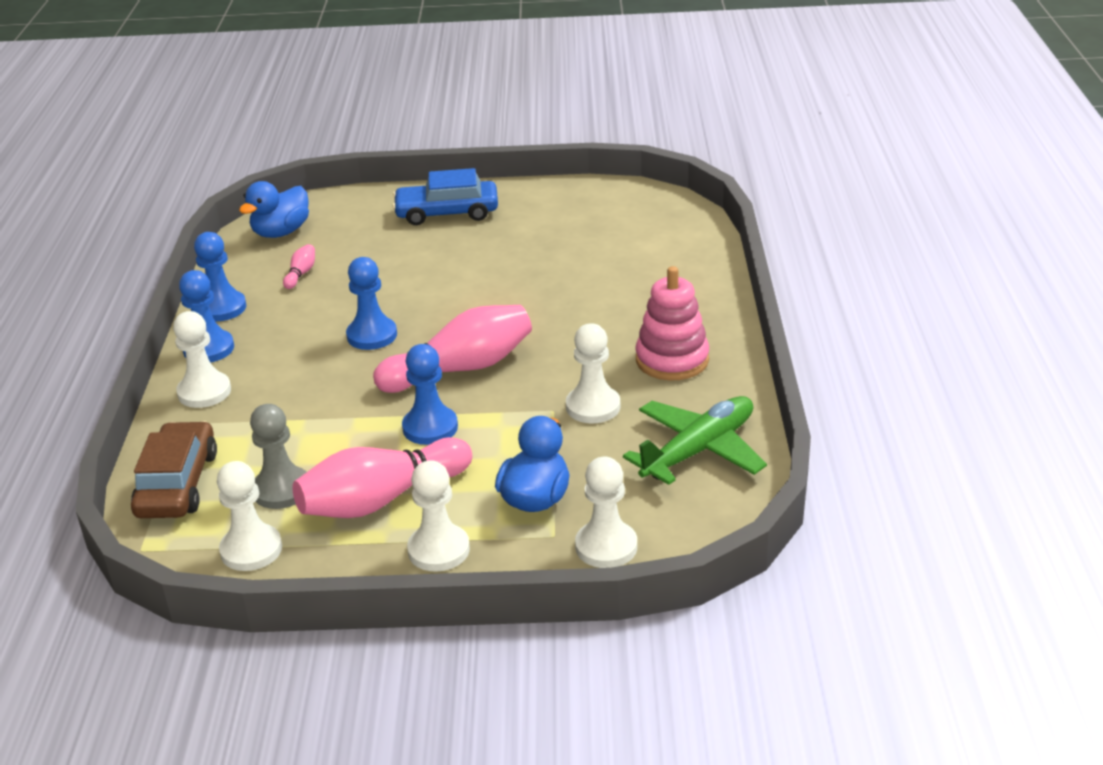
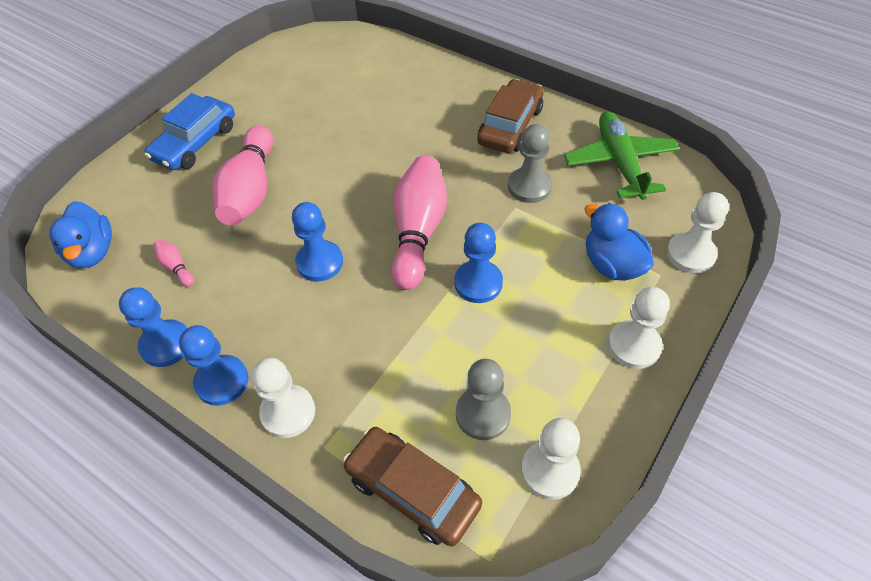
camera: 55 degrees left, 20 degrees up
(381, 500) = (547, 353): pink bowling pin -> pink bowling pin (250, 190)
(593, 407) = (529, 186): white pawn -> grey pawn
(672, 360) = (510, 126): pink stacking toy -> brown car

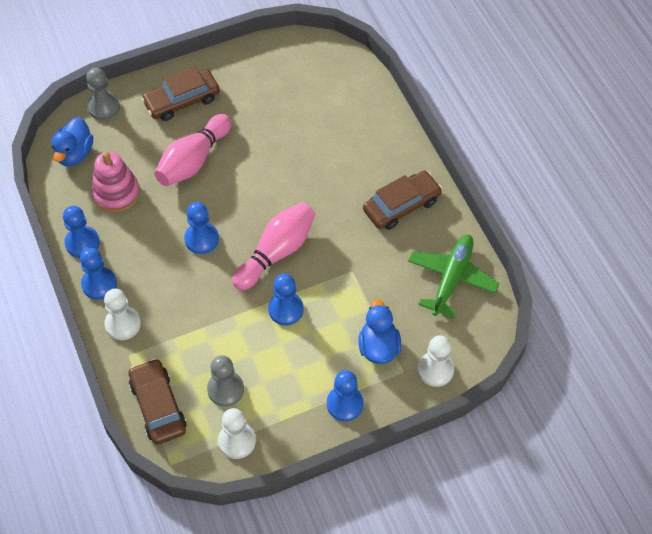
camera: 30 degrees right, 5 degrees up
(176, 267) = (116, 193): pink bowling pin -> pink stacking toy
(195, 143) = (182, 101): blue car -> brown car
(529, 186) = (374, 261): grey pawn -> grey pawn (104, 107)
(634, 346) = (345, 404): white pawn -> blue pawn

